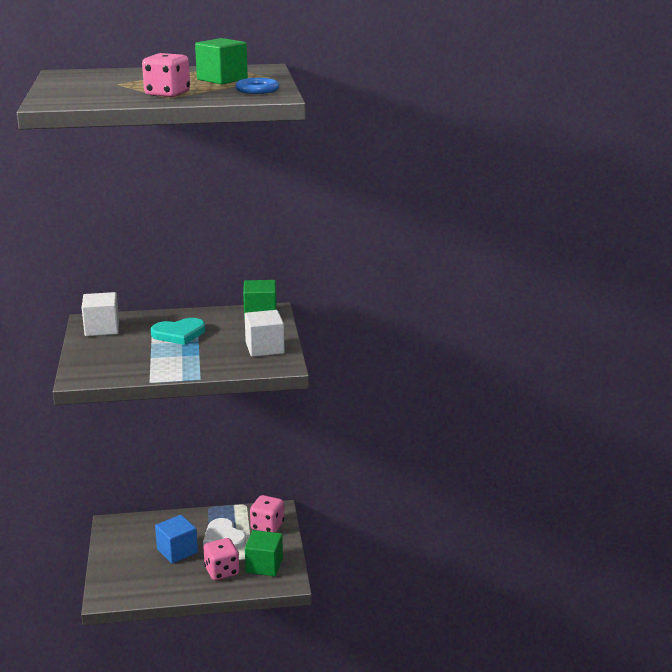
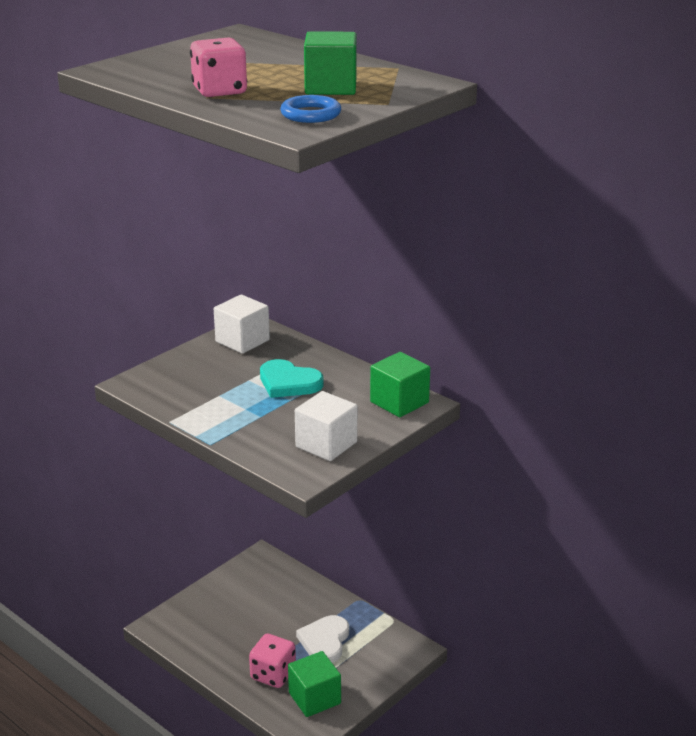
camera: 50 degrees right, 5 degrees up
(177, 551) = (269, 625): blue cube -> none
(267, 526) = (378, 659): pink dice -> none

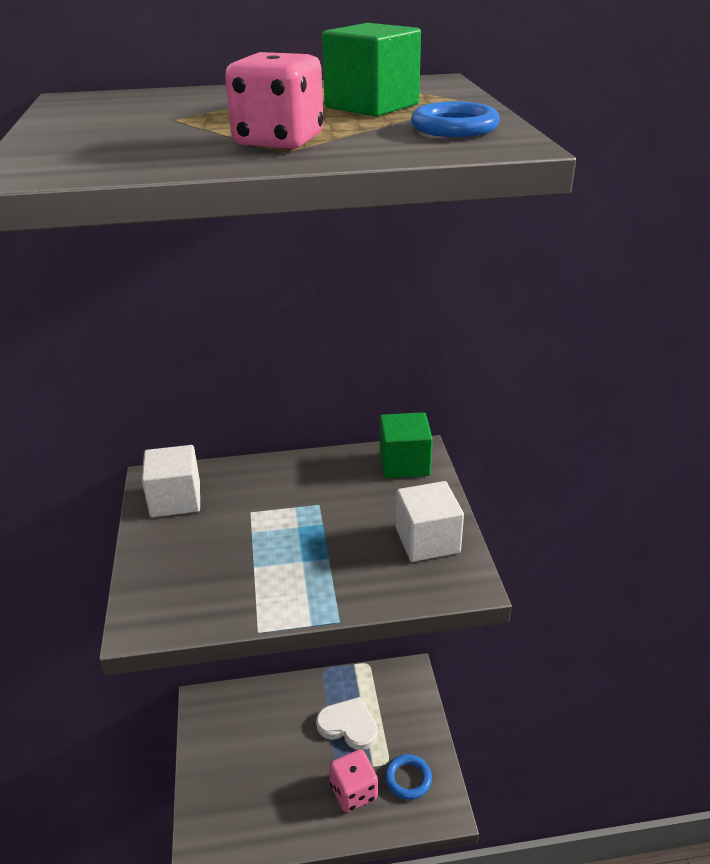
camera: 50 degrees left, 5 degrees up
(288, 383) = (291, 509): turquoise heart -> none
(314, 698) = (408, 779): green cube -> blue ring
(325, 641) = (348, 725): white heart -> white heart turned 150 degrees clockwise

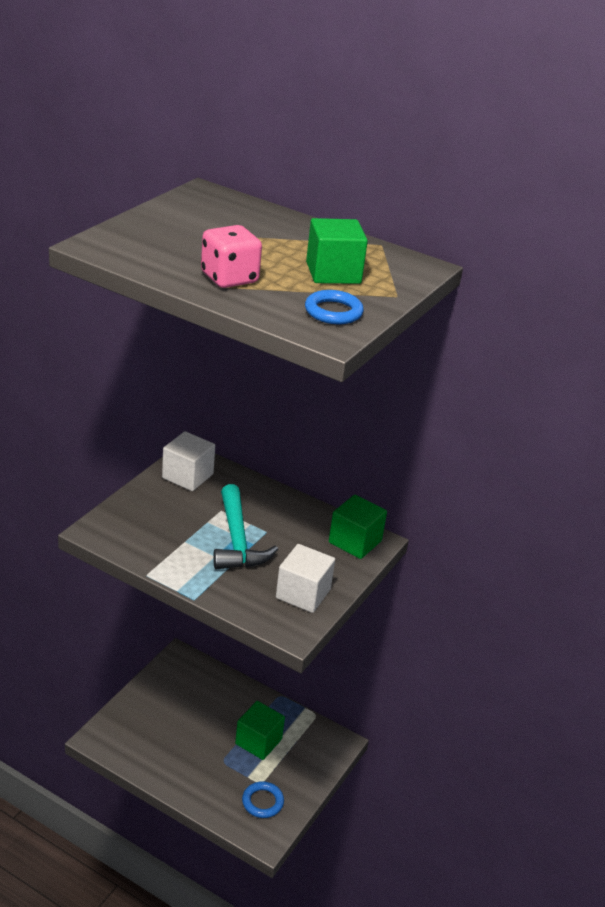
camera: 35 degrees right, 0 degrees up
(304, 531) = (237, 540): none -> turquoise hammer
(348, 725) = (258, 741): white heart -> green cube
(353, 792) = (219, 781): pink dice -> none

